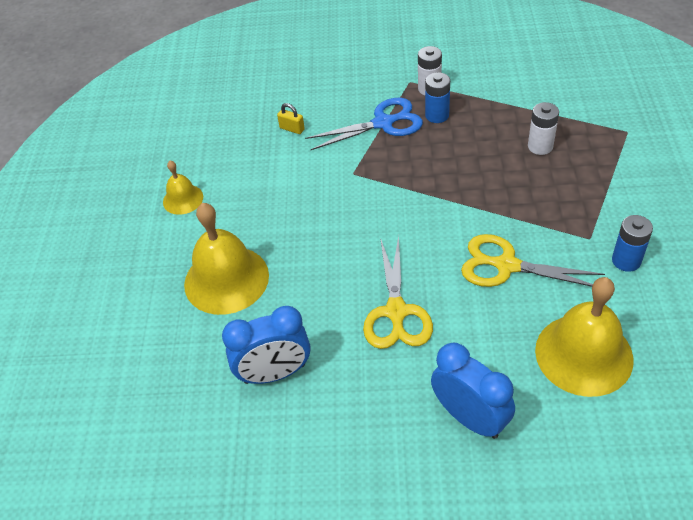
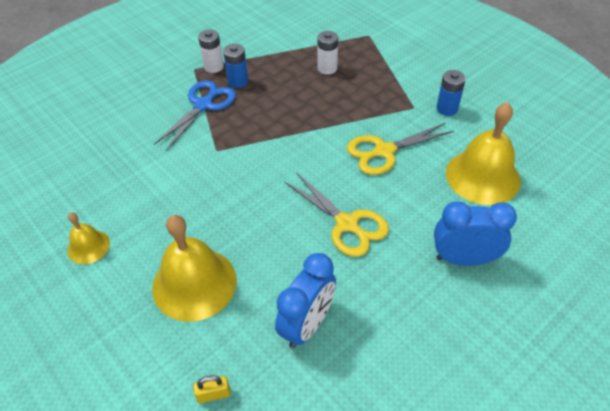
camera: 45 degrees left, 0 degrees up
(292, 129) = (133, 144): yellow padlock -> yellow padlock (213, 394)

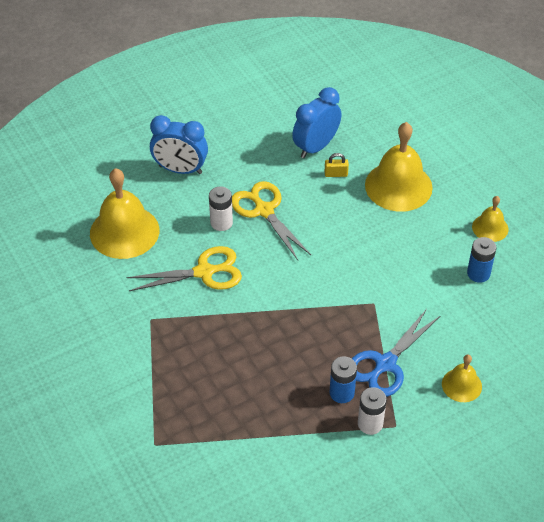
camera: 170 degrees left, 0 degrees up
(139, 100) = (461, 385): none -> yellow bell
(213, 394) = (386, 120): yellow padlock -> yellow padlock (336, 174)
(327, 68) = (228, 394): white battery -> white battery (221, 223)
(447, 109) = (116, 310): blue battery -> blue battery (478, 273)

